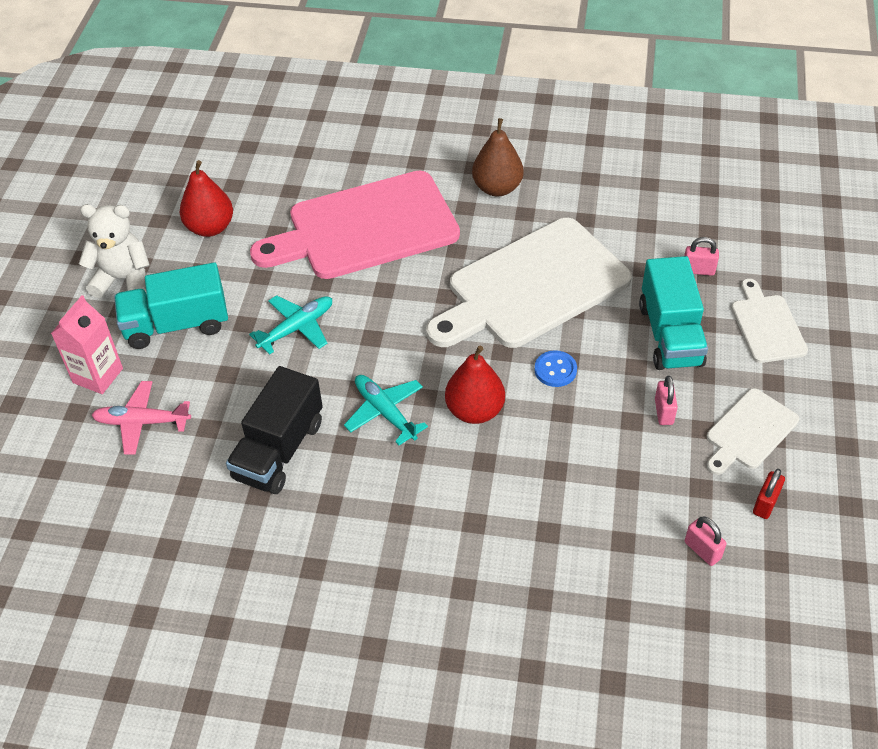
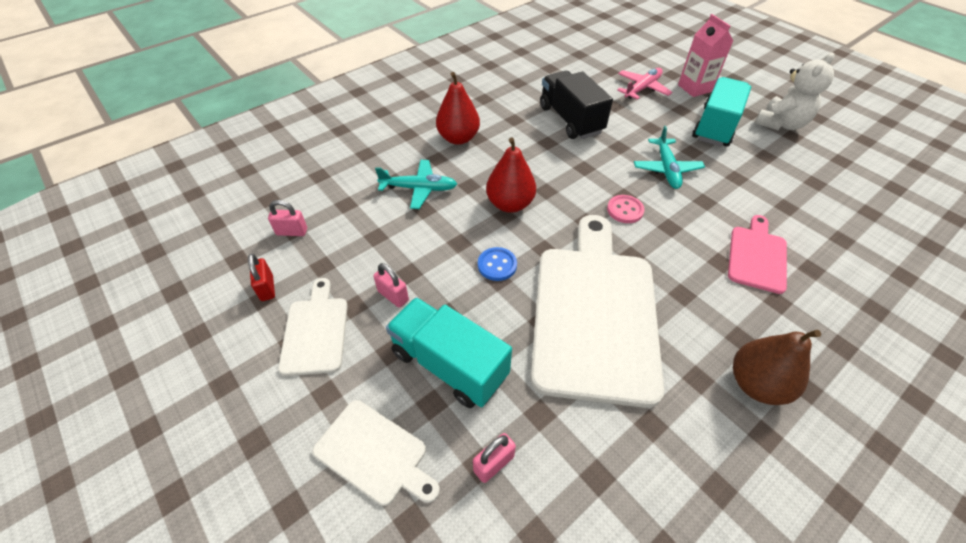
camera: 130 degrees right, 0 degrees up
(210, 227) = (815, 178): red pear -> red pear (458, 138)
(365, 227) = (757, 256): pink cutting board -> pink cutting board, size x0.48
(385, 413) = (552, 168): turquoise plane -> turquoise plane (418, 189)
(393, 327) = (625, 210): none -> pink button

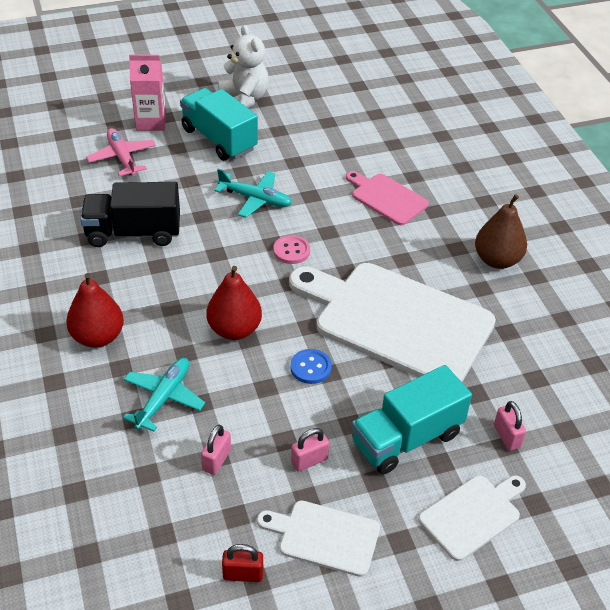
camera: 70 degrees left, 5 degrees down
(292, 232) = (164, 537): pink padlock -> pink padlock (216, 460)

